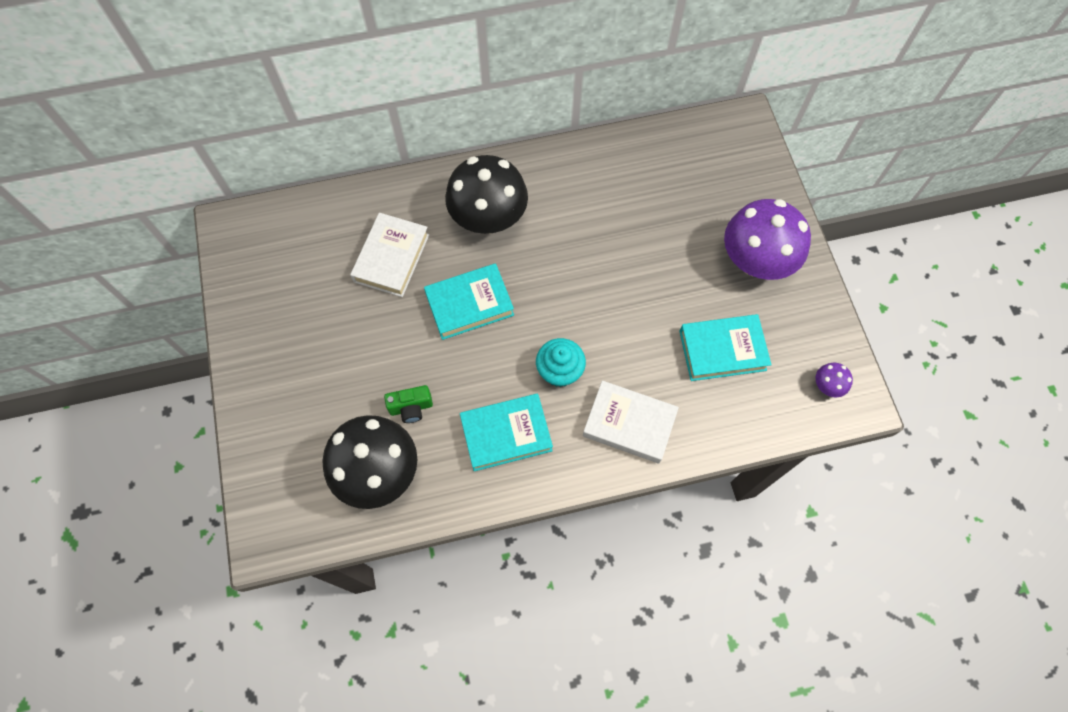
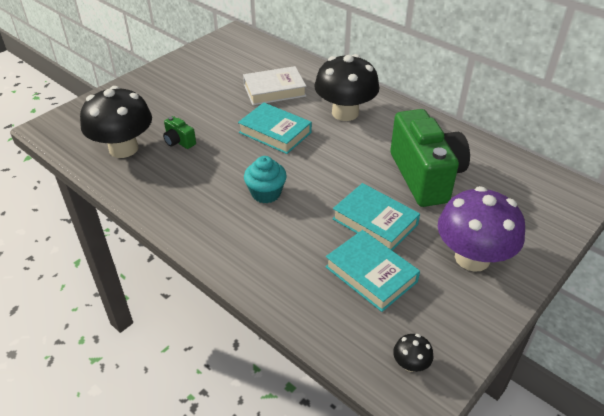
camera: 55 degrees right, 25 degrees down
(506, 434) = (194, 190): turquoise book -> turquoise book (375, 222)
(629, 424) = (256, 248): white book -> none
(636, 220) = (425, 176): none -> green camera
(827, 386) = (410, 364): purple mushroom -> black mushroom

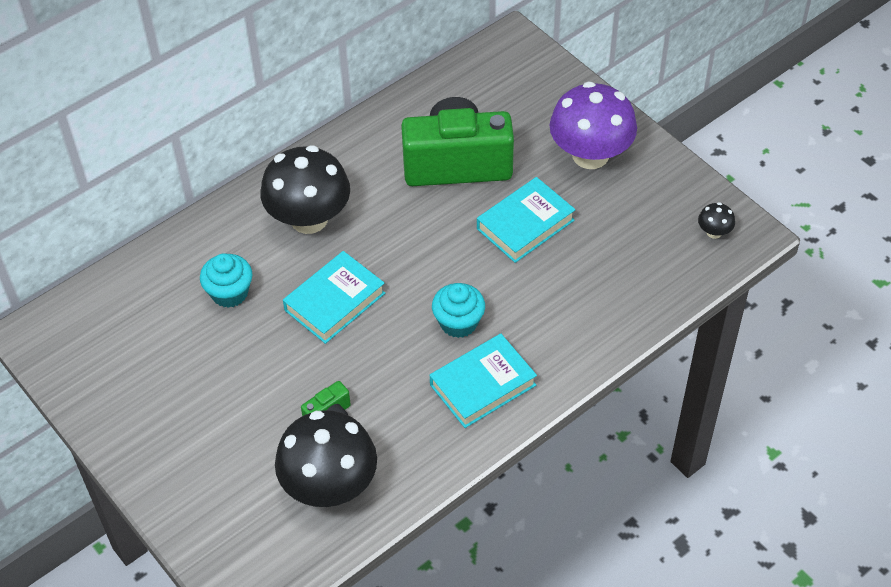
camera: 80 degrees left, 10 degrees up
(274, 90) = (229, 293): white book -> turquoise cupcake
(371, 274) = (602, 242): turquoise book -> turquoise book (483, 385)

